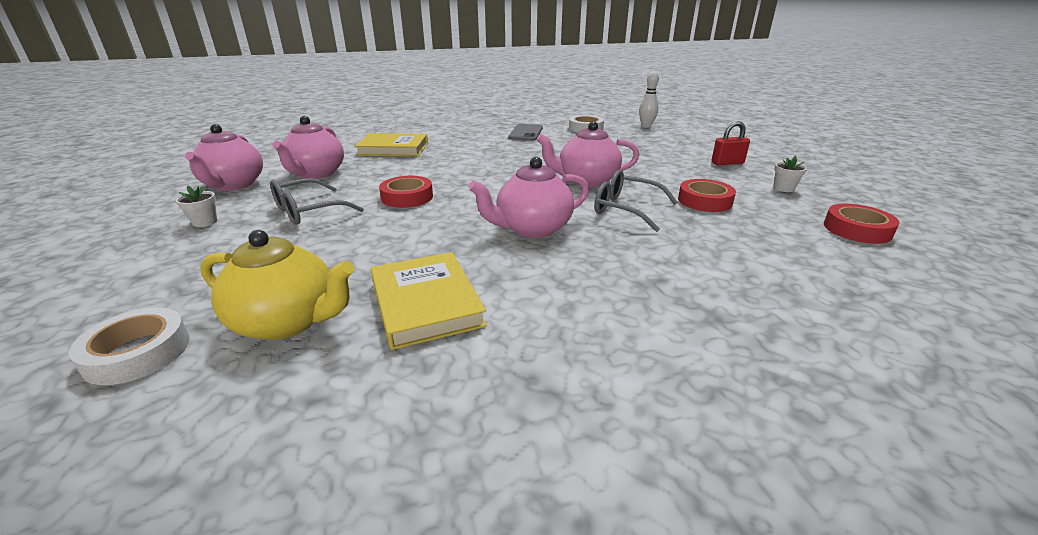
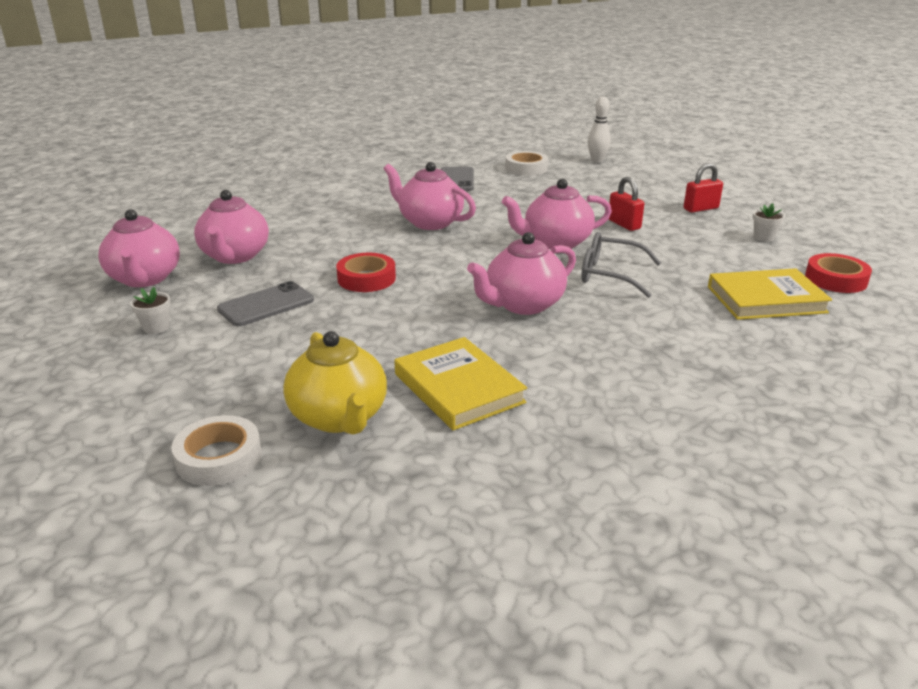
camera: 10 degrees left, 0 degrees up
(288, 322) = (339, 417): yellow teapot -> yellow teapot turned 60 degrees clockwise
(309, 211) = (266, 305): grey glasses -> grey phone
(393, 149) = (305, 214): yellow book -> yellow book (766, 299)
(487, 160) = (429, 222): none -> pink teapot
(653, 170) = (624, 224): none -> red padlock
(704, 201) = (687, 259): red tape -> none

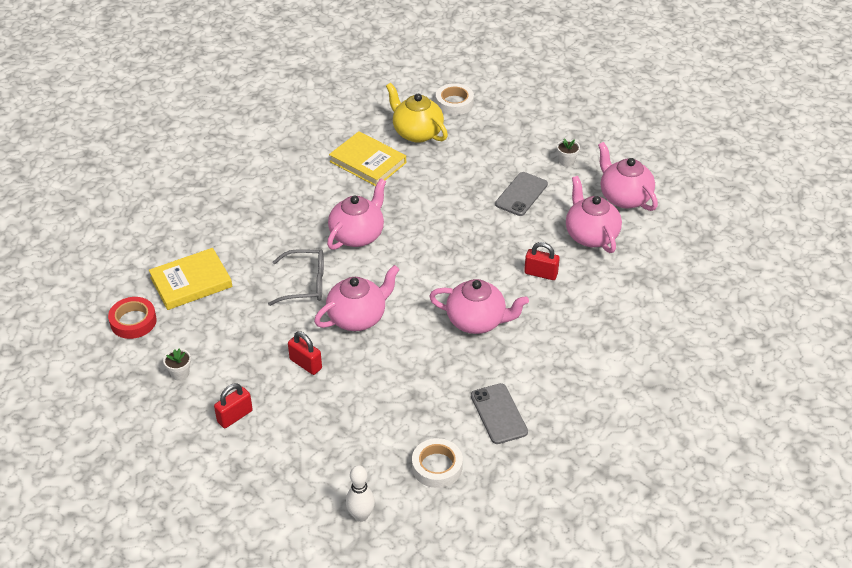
camera: 160 degrees right, 15 degrees up
(328, 240) = (541, 273): none -> red padlock
(366, 278) = (477, 235): red tape -> none

